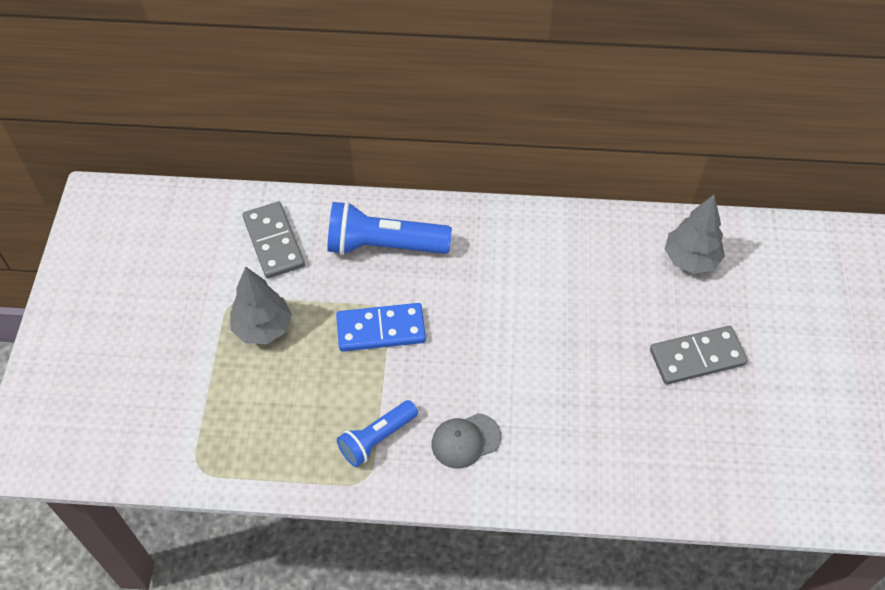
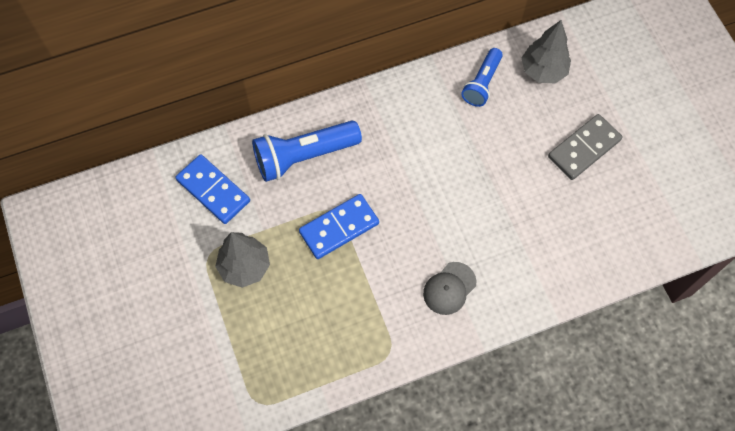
camera: 25 degrees left, 10 degrees up
(274, 242) = (213, 190): grey domino -> blue domino
(377, 439) = (382, 317): blue flashlight -> blue flashlight (482, 83)

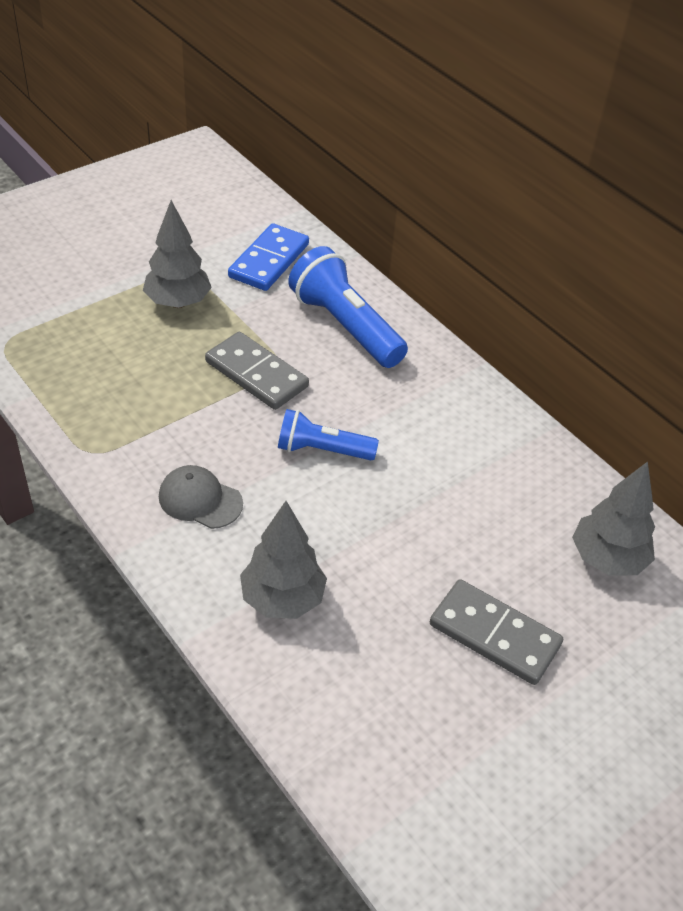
camera: 70 degrees right, 20 degrees down
(339, 227) = (256, 374): blue domino -> grey domino
(482, 83) = (544, 487): blue flashlight -> blue flashlight (322, 450)
(538, 256) = (282, 599): none -> grey tree

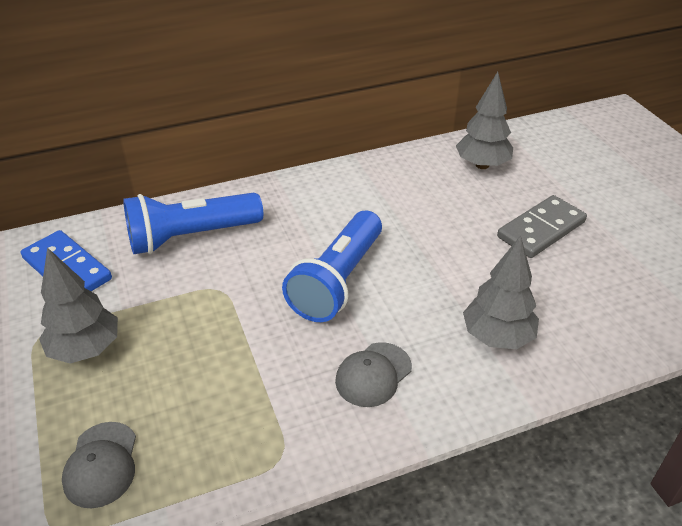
camera: 70 degrees left, 5 degrees down
(65, 348) = (101, 464): none -> grey cap
(256, 374) = (224, 306): grey domino -> none
(322, 450) = (337, 281): blue flashlight -> blue flashlight, size x1.61

